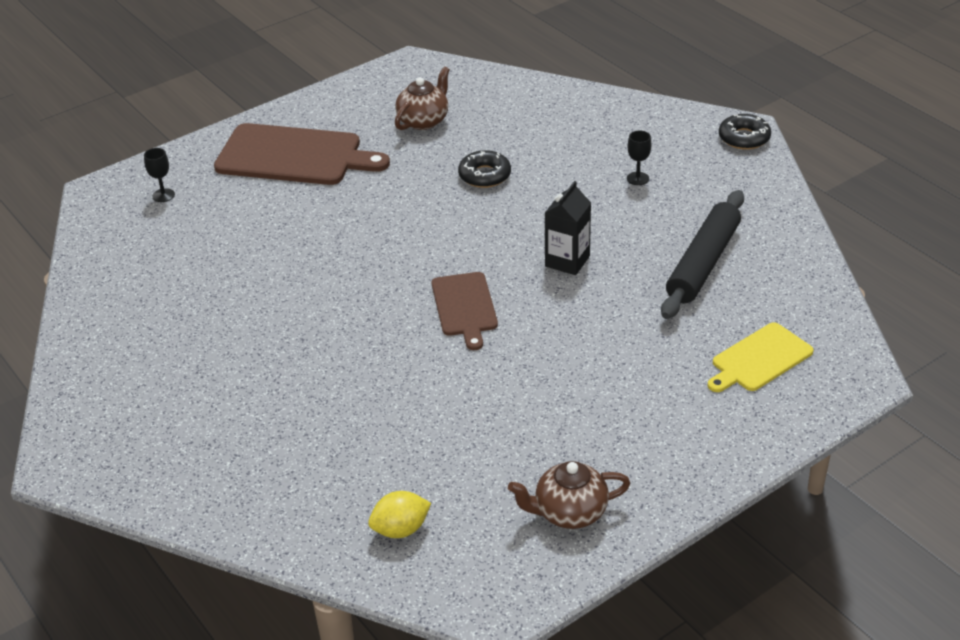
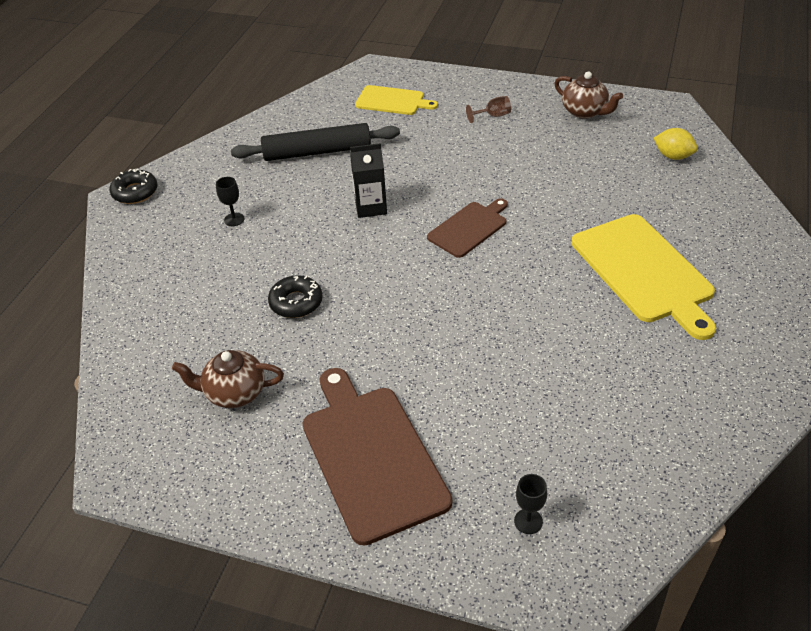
camera: 125 degrees left, 5 degrees up
(276, 383) = (644, 271): none -> yellow cutting board
(642, 425) = (493, 116): none -> brown goblet

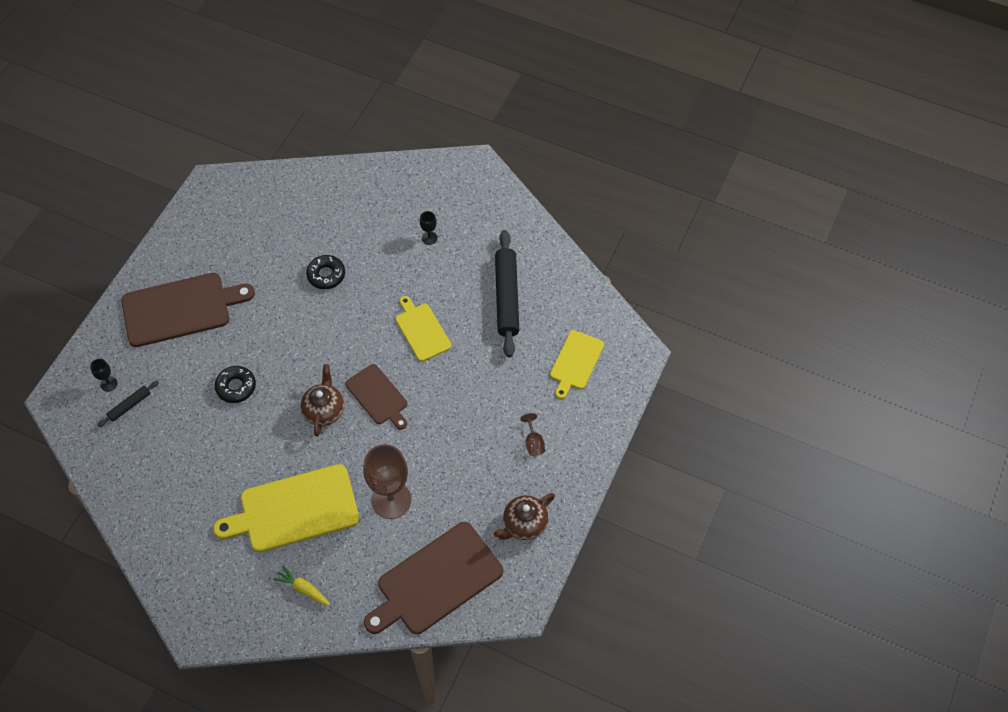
camera: 95 degrees right, 15 degrees up
(135, 192) = (479, 173): black donut -> black donut (236, 387)
(234, 393) = (253, 239): brown teapot -> brown teapot (324, 410)
(370, 207) = (422, 330): black carton -> yellow cutting board
(558, 482) = (129, 406): none -> black rolling pin
(597, 198) = (391, 500): none -> brown goblet
(673, 156) = (436, 581): yellow lemon -> brown cutting board
(736, 247) = (303, 589): none -> yellow carrot

